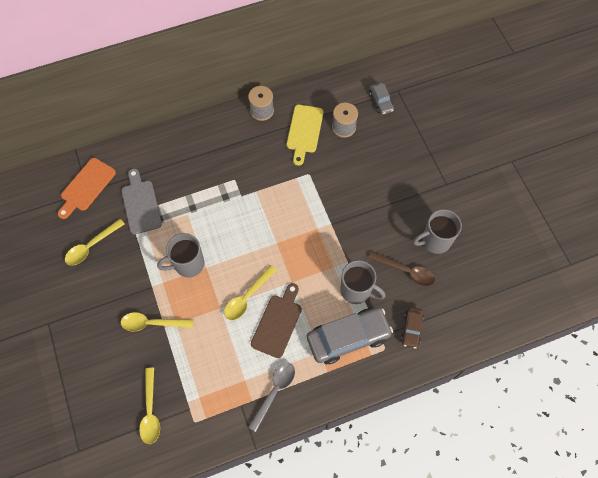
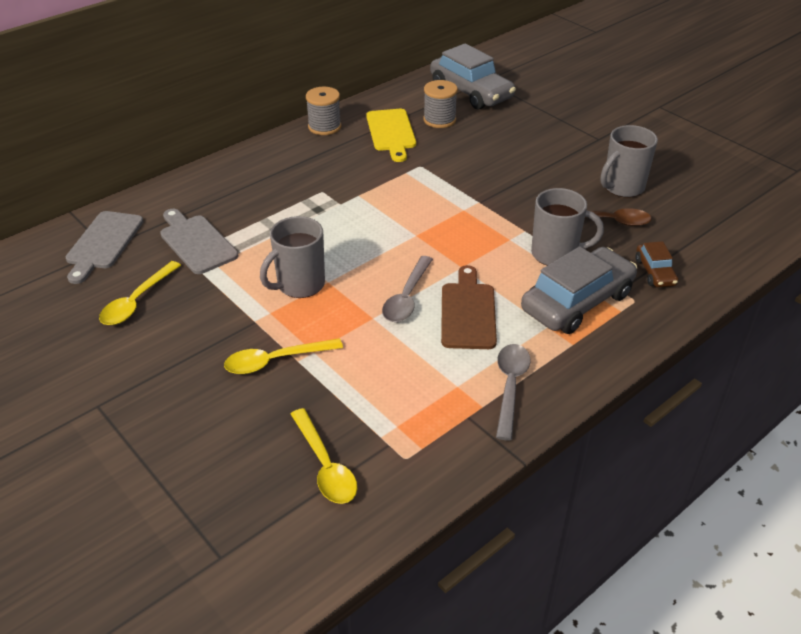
camera: 20 degrees left, 25 degrees down
(86, 187) = (103, 243): orange cutting board -> grey cutting board
(247, 297) = (406, 298): yellow spoon -> grey spoon
(381, 101) = (471, 92): grey car -> grey car, size x2.00

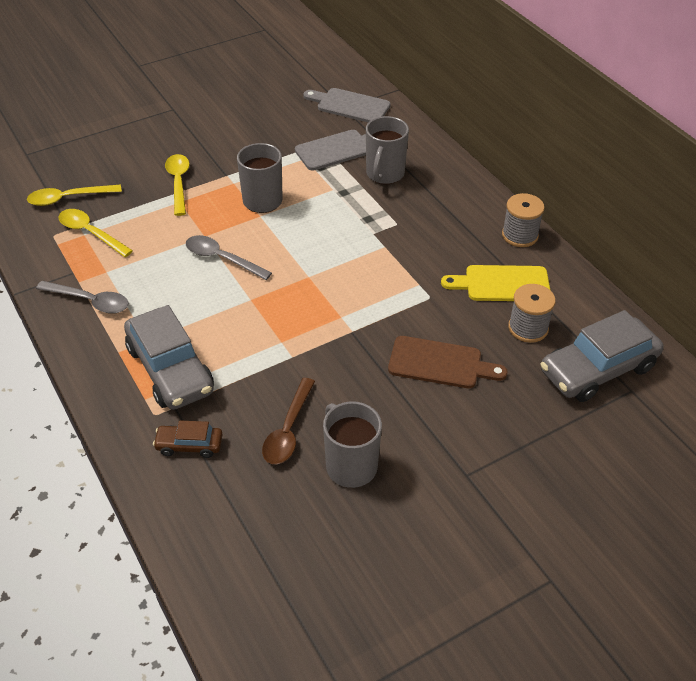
camera: 100 degrees right, 5 degrees up
(136, 302) = (272, 122): yellow spoon -> yellow spoon (90, 233)
(468, 312) = (188, 293): brown cutting board -> brown cutting board (440, 363)
(556, 254) = (246, 372): grey mug -> grey mug (384, 174)

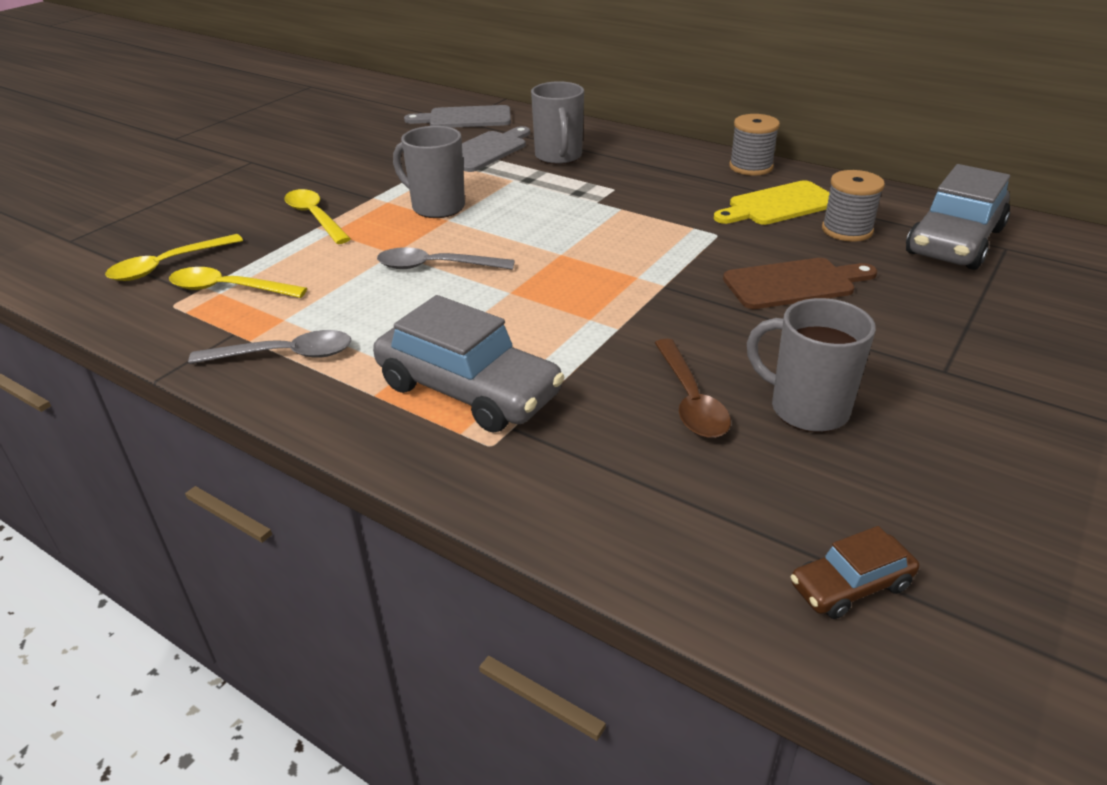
camera: 25 degrees left, 10 degrees down
(189, 445) = (575, 462): brown car -> brown car (851, 586)

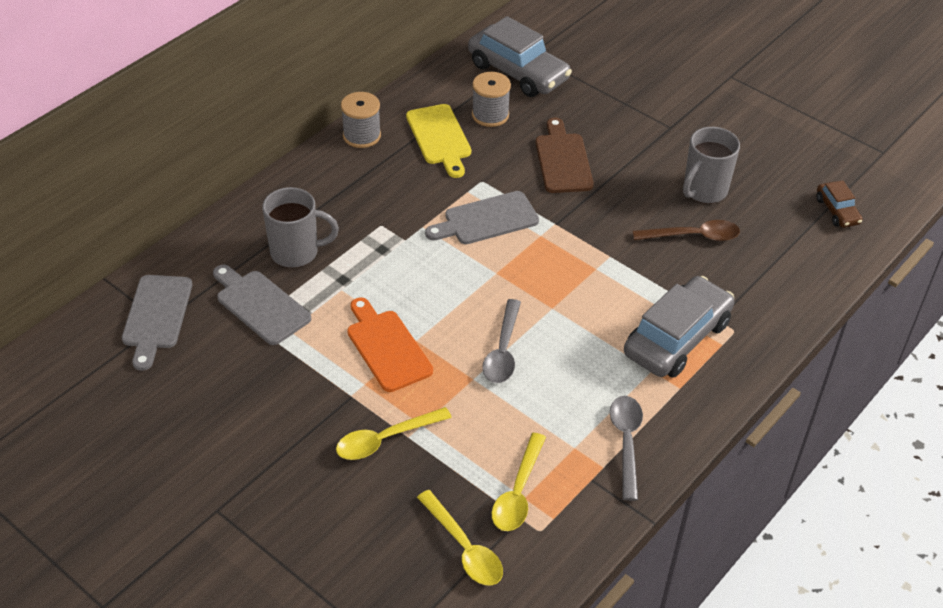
camera: 85 degrees left, 10 degrees up
(436, 207) = (387, 347): grey mug -> orange cutting board
(649, 242) = (486, 220): none -> grey cutting board

